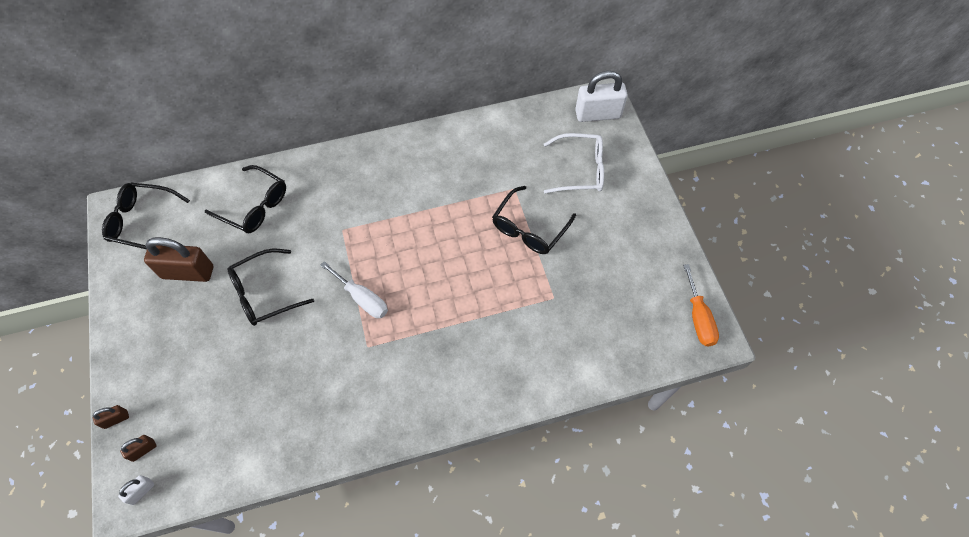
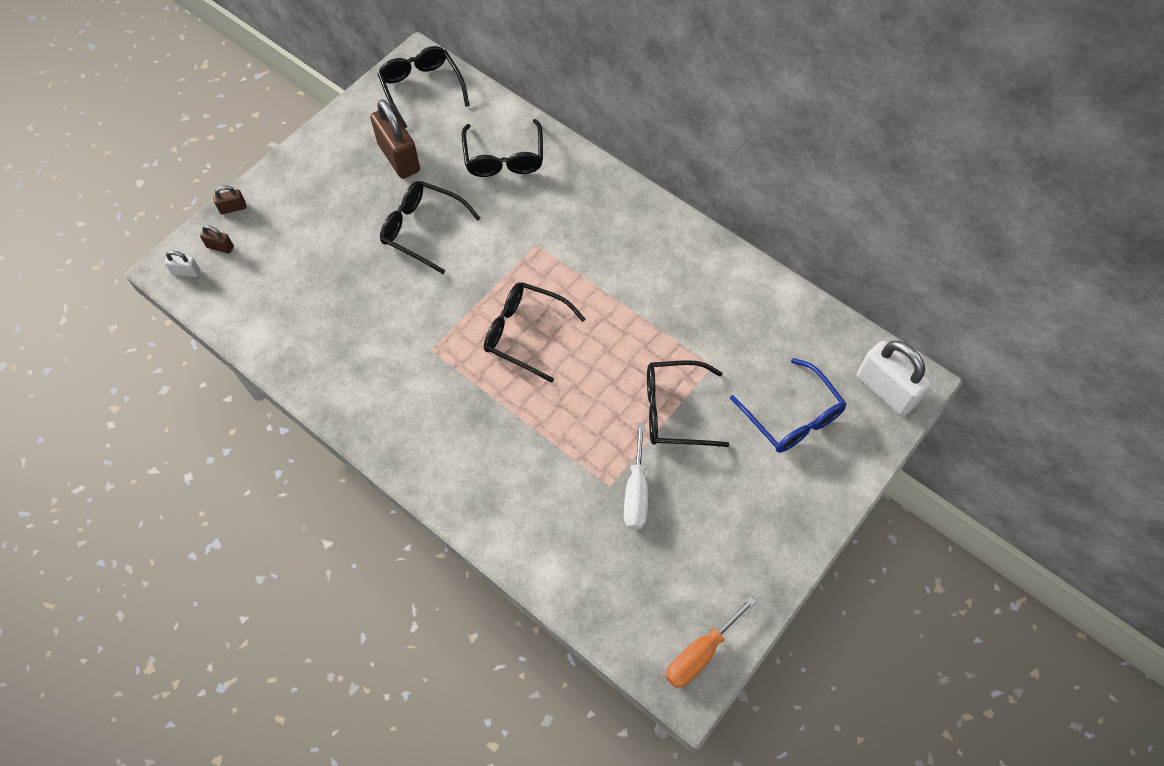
camera: 55 degrees right, 0 degrees up
(116, 419) = (233, 208): brown padlock -> brown padlock turned 45 degrees counterclockwise
(362, 298) = (476, 312): white screwdriver -> white screwdriver (636, 492)
(404, 279) = (525, 333): none -> black glasses
(580, 170) = (792, 416): white glasses -> blue glasses

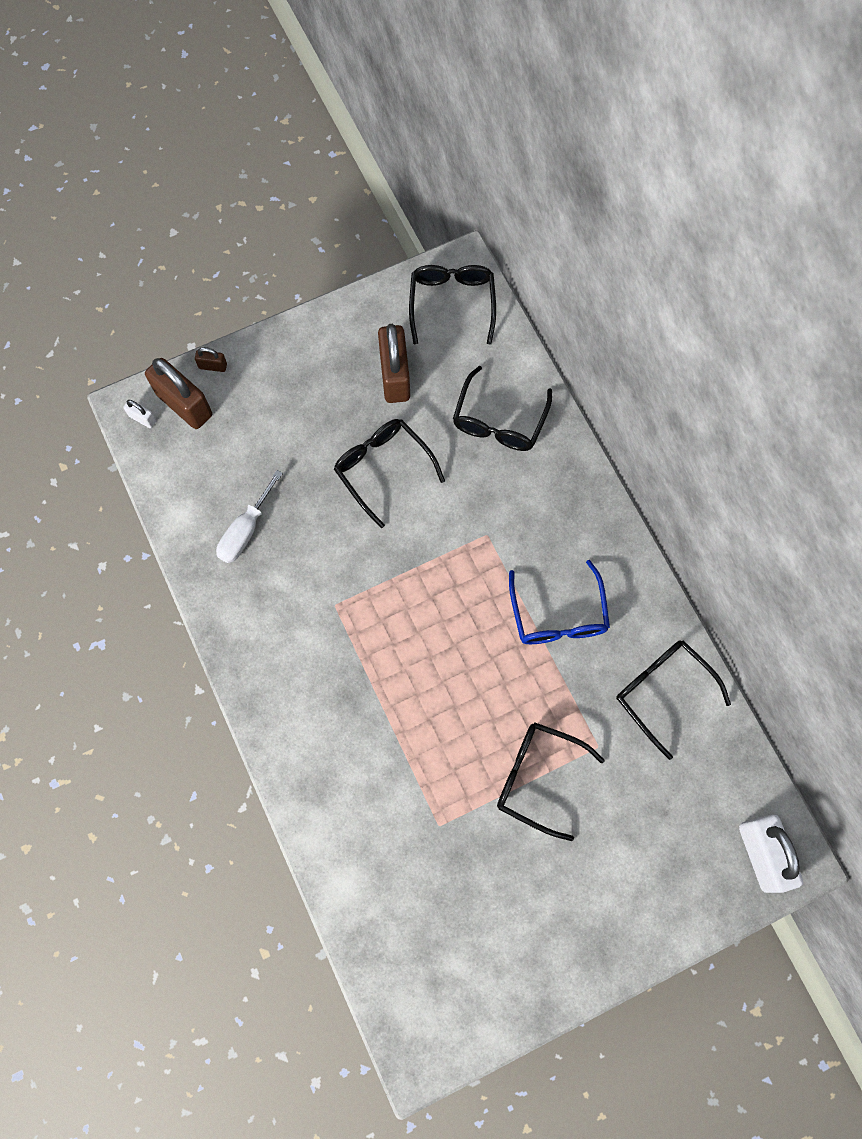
camera: 25 degrees right, 10 degrees up
(220, 247) = (184, 405): brown padlock -> brown padlock, size x2.21
(525, 333) = (431, 628): black glasses -> black glasses (663, 692)
(636, 492) = (461, 845): white screwdriver -> white screwdriver (245, 530)
(700, 653) = (444, 1033): orange screwdriver -> none
(792, 416) = (651, 838): blue glasses -> blue glasses (558, 615)

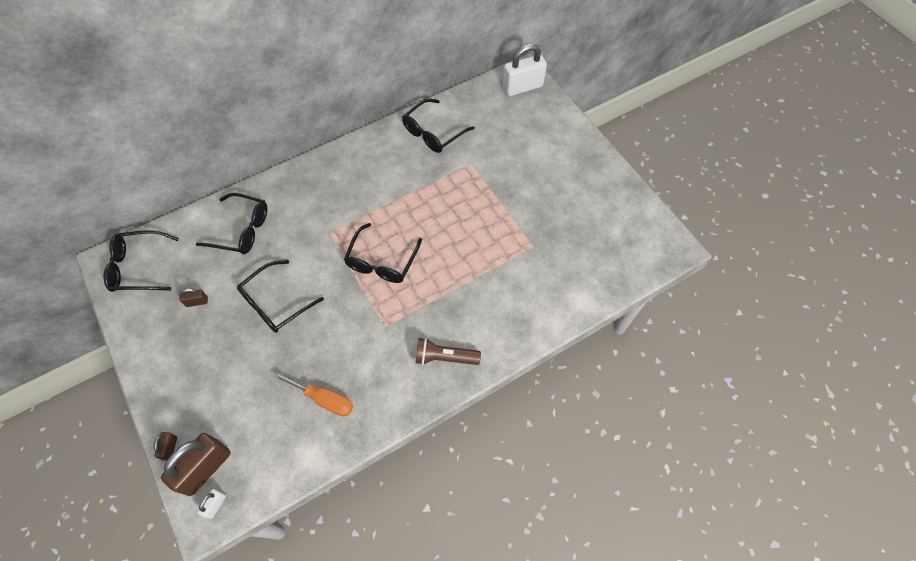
camera: 95 degrees left, 10 degrees down
(245, 530) = (324, 399): white screwdriver -> orange screwdriver
(280, 681) = (444, 357): none -> brown flashlight
(395, 376) = (197, 302): brown padlock -> brown padlock, size x0.45
(538, 778) = (494, 194): black glasses -> black glasses (382, 261)
(558, 615) = (386, 188): blue glasses -> none

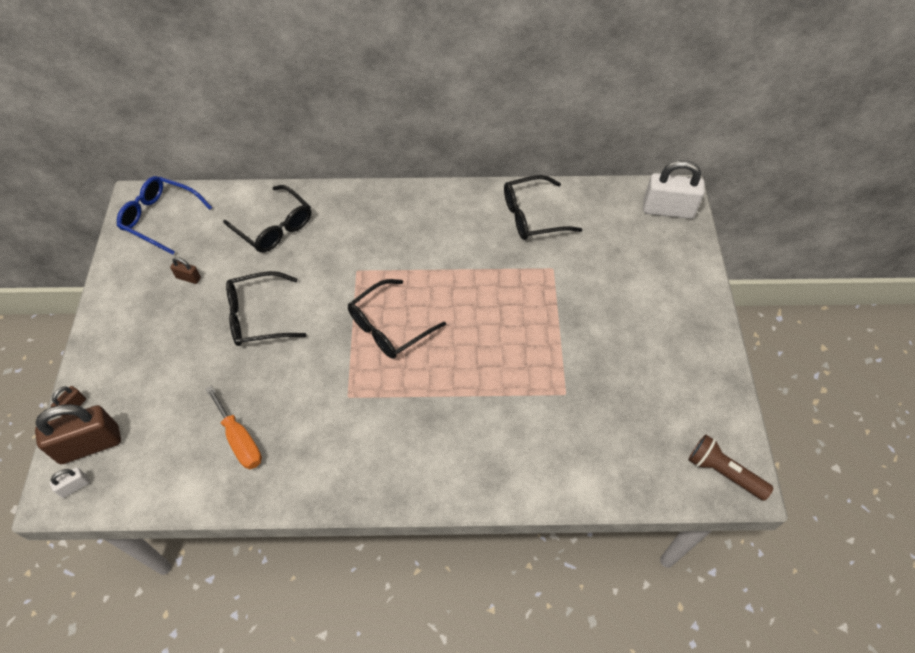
camera: 30 degrees right, 5 degrees down
(138, 267) = (160, 218): black glasses -> blue glasses
(444, 357) = (388, 464): brown flashlight -> brown flashlight (723, 472)

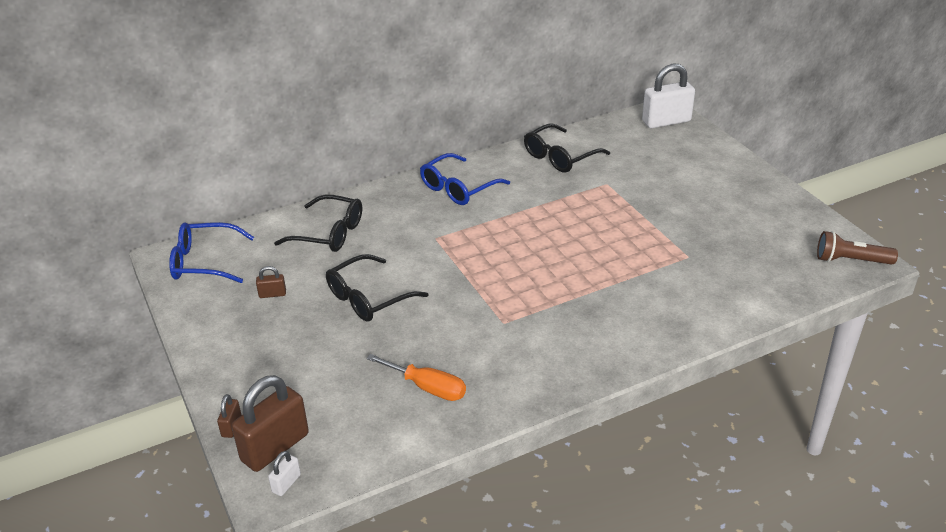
camera: 25 degrees left, 20 degrees down
(389, 327) = (499, 265): black glasses -> none
(415, 218) = (458, 188): none -> blue glasses

